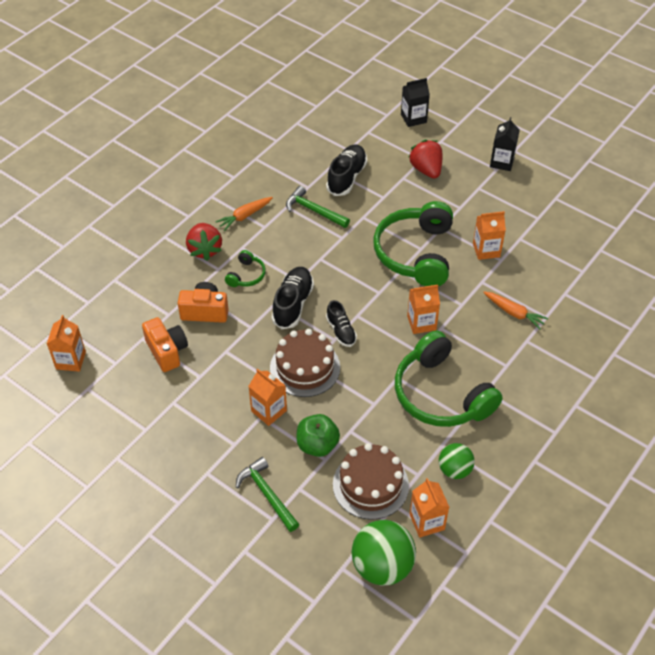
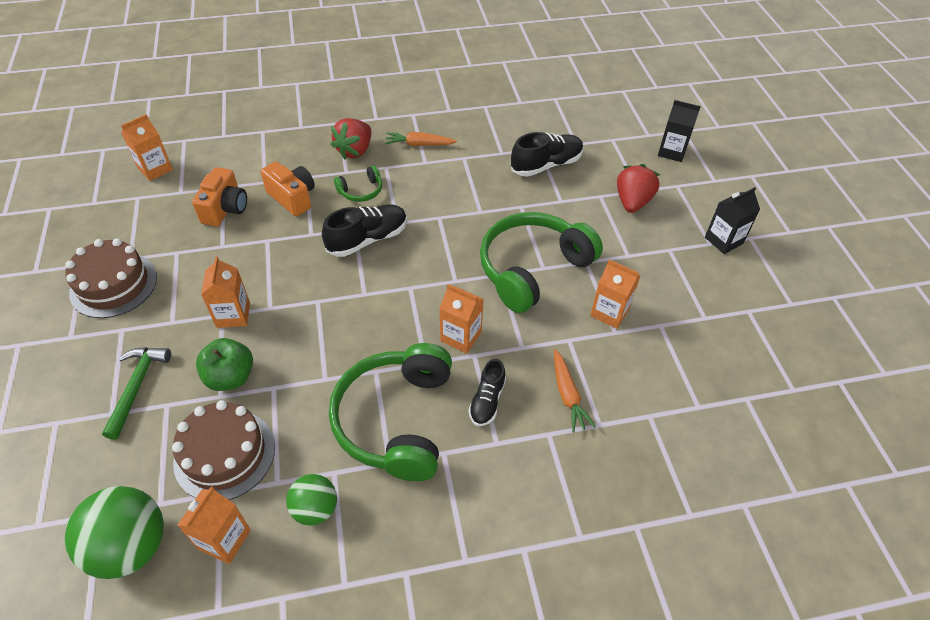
camera: 40 degrees right, 0 degrees up
(305, 367) = (308, 300): brown cake -> brown cake (113, 285)
(314, 210) = (483, 174): green hammer -> none
(341, 331) = (378, 291): black shoe -> black shoe (487, 401)

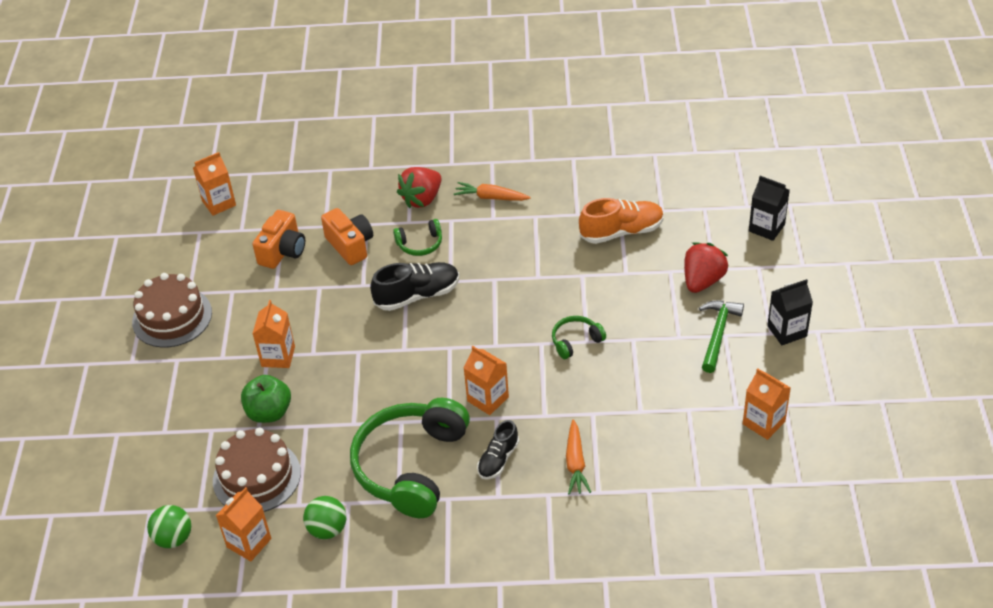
camera: 15 degrees right, 5 degrees down
(131, 546) = (174, 538): green ball -> green ball, size x0.60
(137, 387) = (187, 412): green hammer -> green hammer (718, 334)
(533, 269) = (576, 341): green headphones -> green headphones, size x0.44
(546, 165) = (622, 232): black shoe -> orange shoe
(609, 312) = (640, 392): orange carton -> orange carton (763, 423)

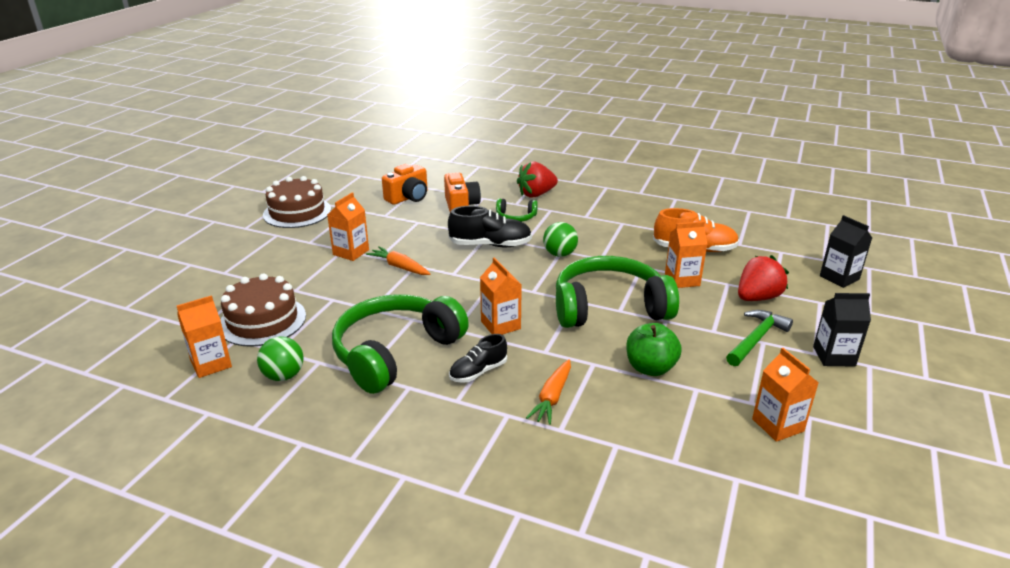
camera: 20 degrees right, 15 degrees down
(174, 538) = (158, 341): green ball -> green ball (559, 254)
(219, 203) = (386, 165): orange carton -> orange carton (682, 280)
(269, 412) = (312, 283): green apple -> green apple (650, 368)
(491, 197) = (592, 205): orange carrot -> orange carrot (399, 267)
(576, 341) = (609, 308): green headphones -> green headphones, size x2.27

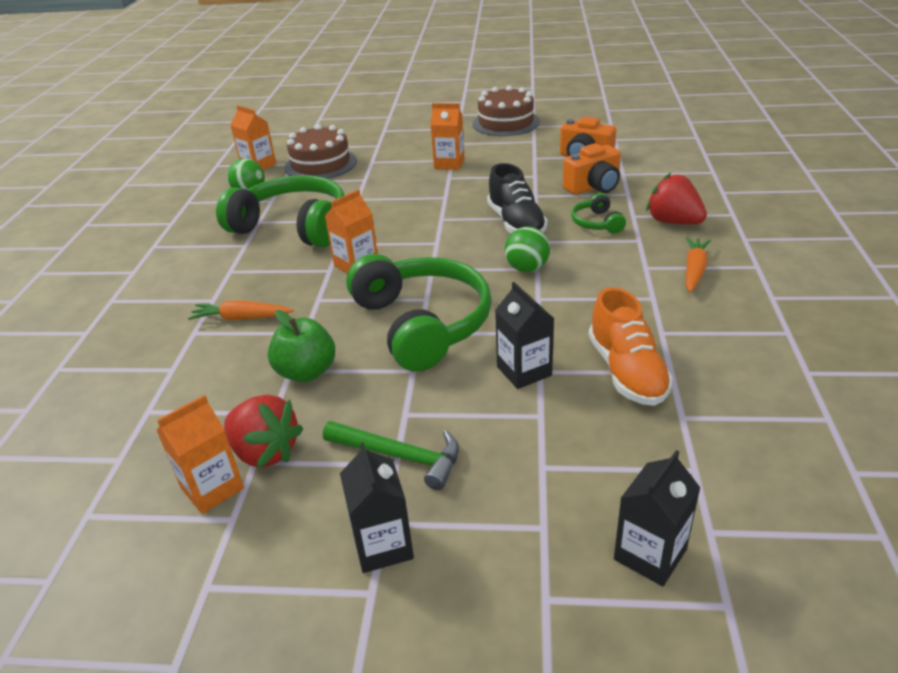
camera: 75 degrees right, 5 degrees up
(399, 267) = (437, 191): orange carrot -> orange carrot (694, 270)
(478, 372) = (274, 271): black shoe -> none
(682, 280) = (524, 371): orange carton -> black carton
(757, 298) = (516, 450): red strawberry -> red strawberry (265, 452)

